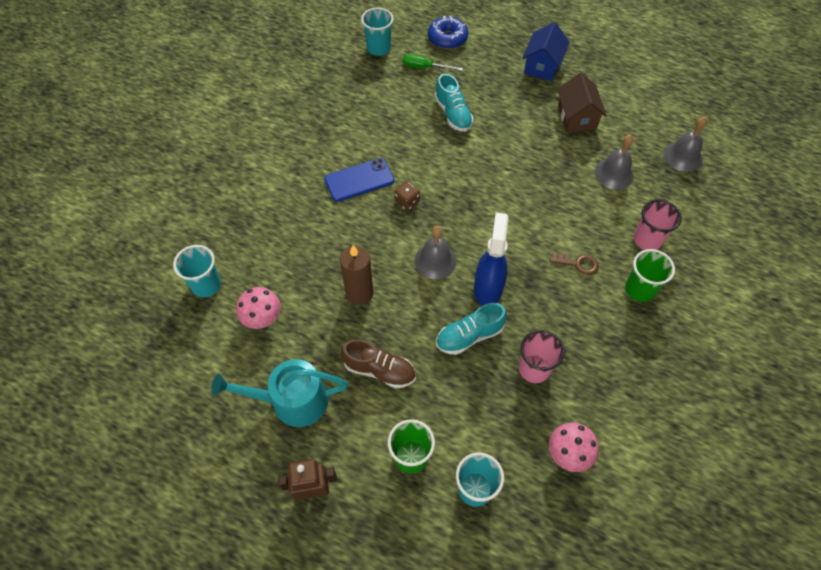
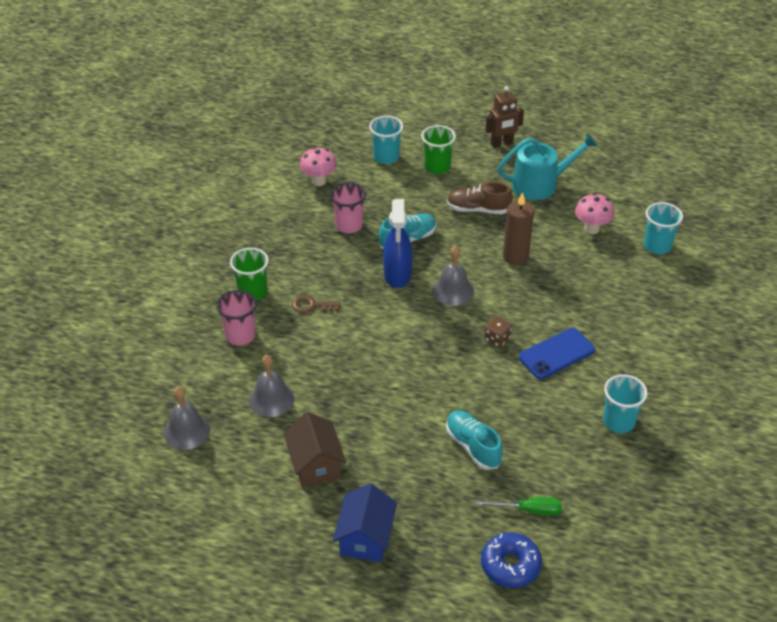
camera: 170 degrees right, 15 degrees down
(378, 48) = (603, 532): turquoise cup -> turquoise cup (618, 422)

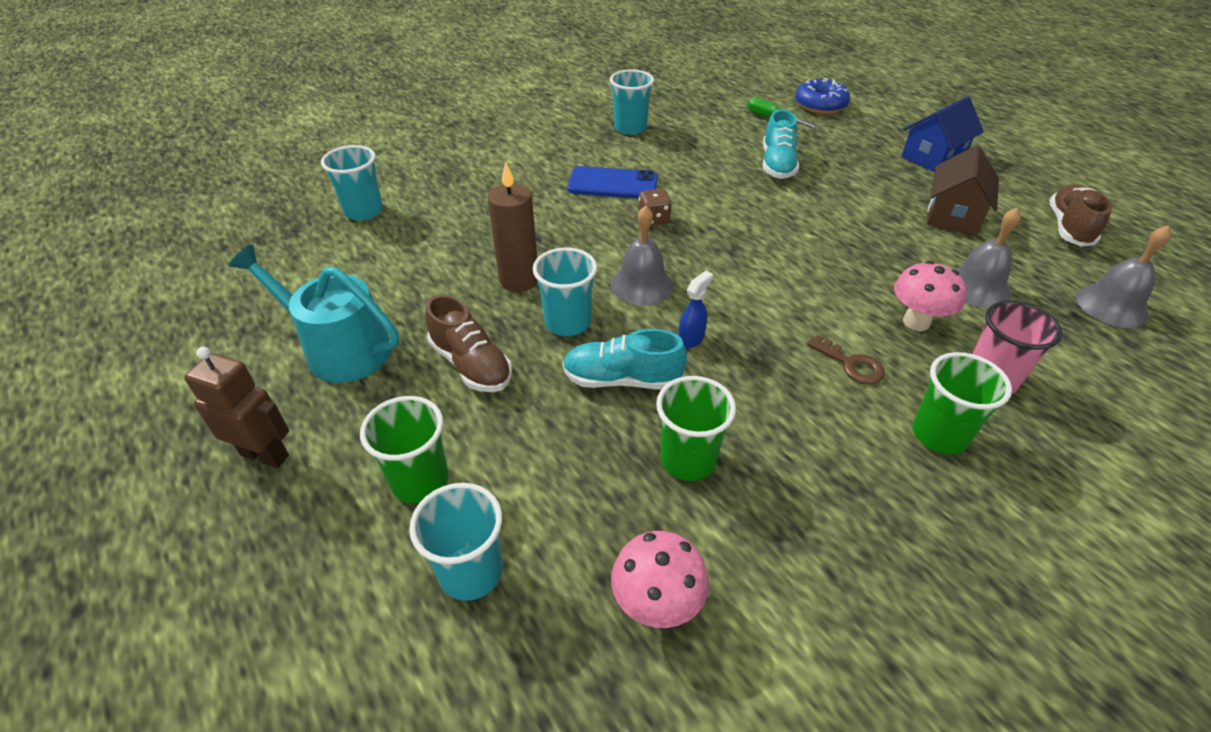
camera: 140 degrees left, 0 degrees up
(230, 501) = (1068, 227): none -> brown shoe
(349, 225) = (688, 459): pink cup -> green cup
(397, 275) = (691, 339): blue spray bottle -> blue spray bottle, size x0.48
(463, 250) = (567, 322): none -> turquoise cup
(591, 229) = (388, 261): pink mushroom -> pink mushroom (916, 322)

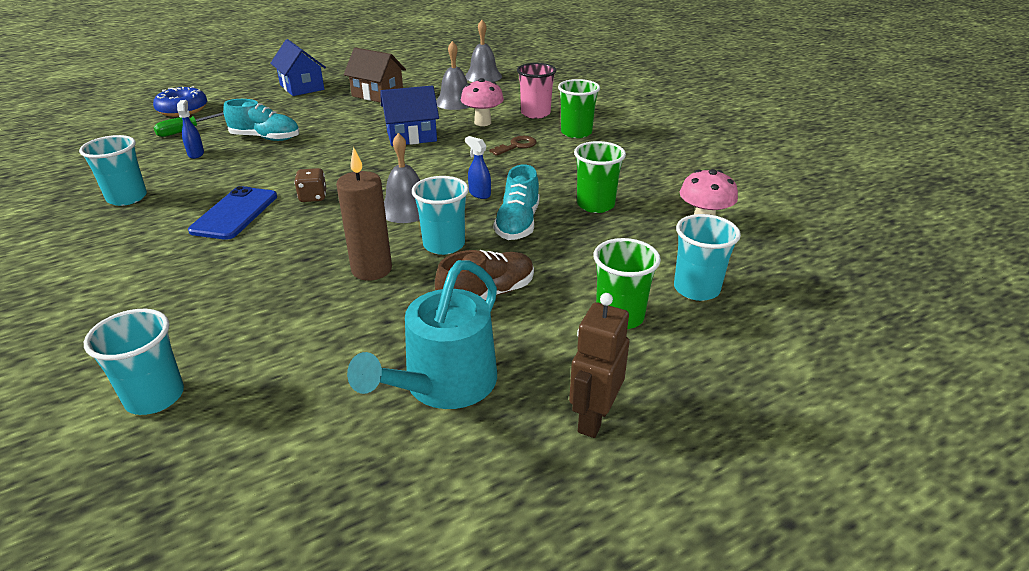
camera: 85 degrees left, 10 degrees down
(724, 136) = (196, 154): none -> blue spray bottle
(833, 262) = (411, 136): none -> blue house
(1068, 227) = (408, 70): brown shoe -> none

